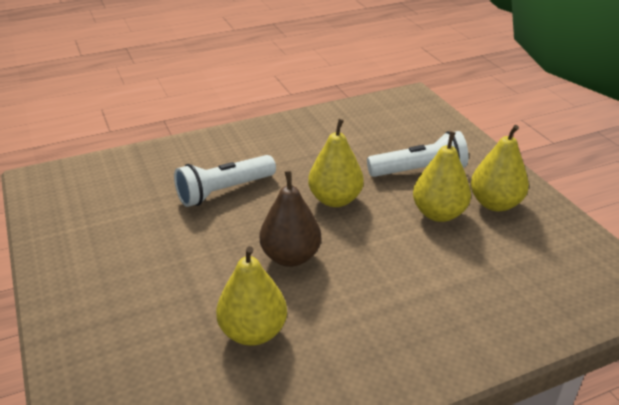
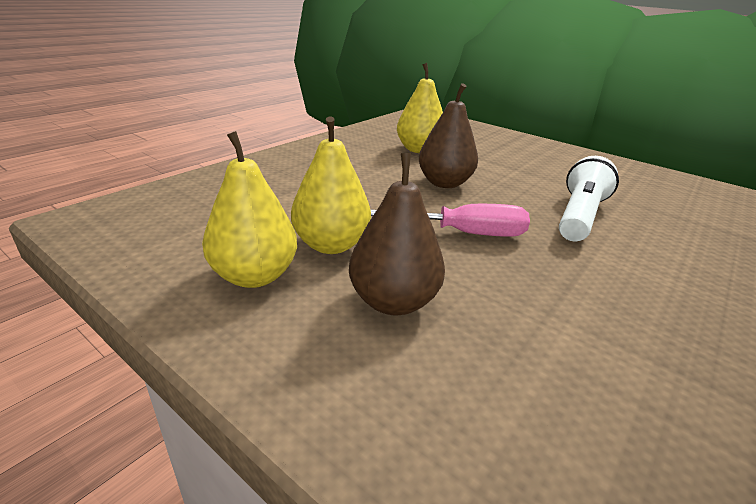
camera: 150 degrees right, 5 degrees down
(335, 199) = (463, 233): yellow pear -> pink screwdriver
(419, 171) = (393, 301): white flashlight -> brown pear

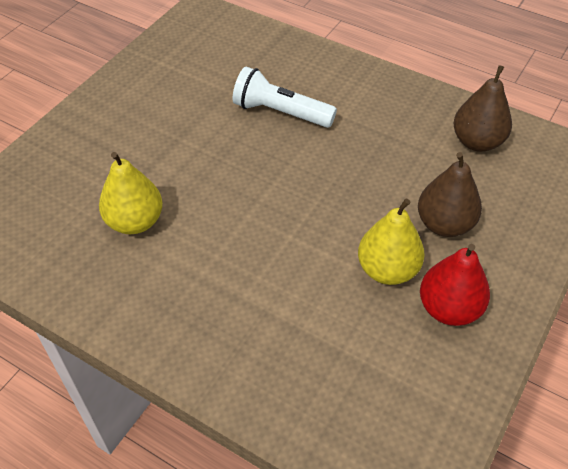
camera: 95 degrees left, 20 degrees up
(254, 276) = (449, 308): yellow pear -> red pear
(444, 183) = (235, 198): brown pear -> brown pear (477, 142)
(463, 233) = (337, 186): pink screwdriver -> none

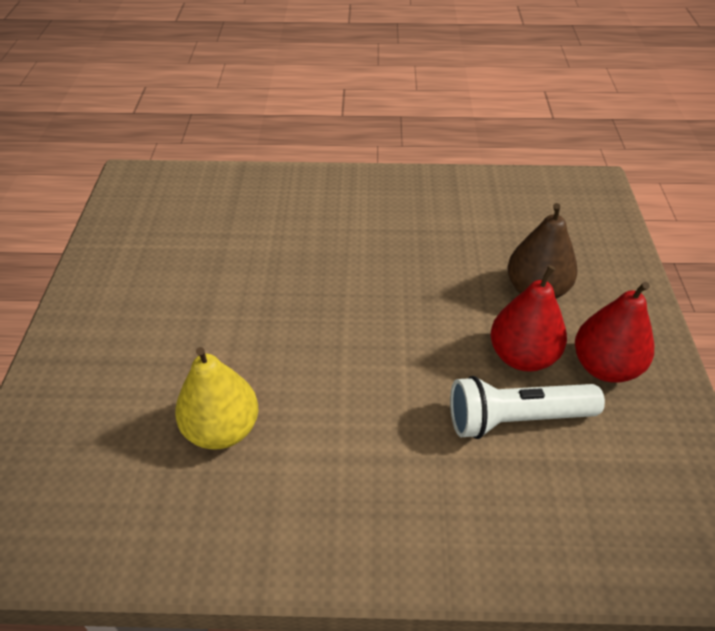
camera: 30 degrees left, 5 degrees down
(280, 112) = (298, 248): white flashlight -> white flashlight (516, 419)
(387, 270) = (522, 356): yellow pear -> red pear
(477, 142) = (502, 205): brown pear -> none

